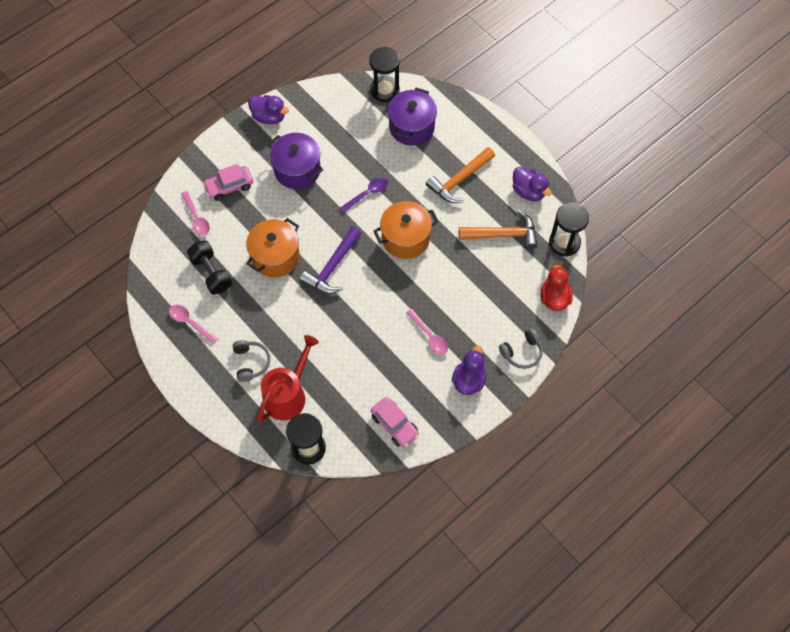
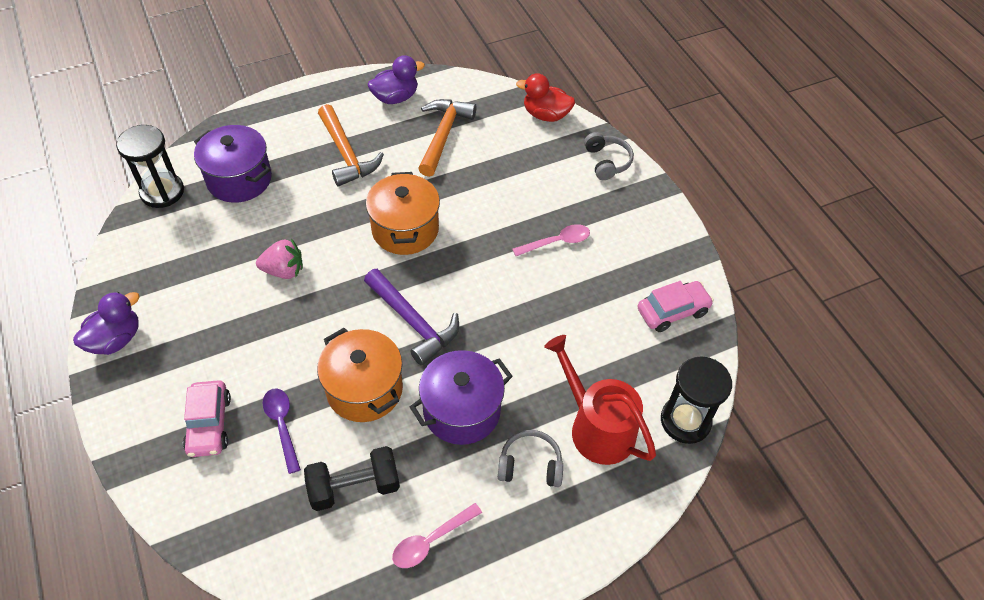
camera: 75 degrees left, 10 degrees down
(196, 218) = (242, 487): pink spoon -> none
(297, 170) = (231, 325): purple pot -> purple pot (462, 410)
(347, 181) = (284, 270): none -> pink strawberry
(367, 194) = (316, 253): purple spoon -> purple spoon (282, 425)
(468, 380) = (629, 220): purple duck -> none
(564, 242) = (478, 87): black hourglass -> none

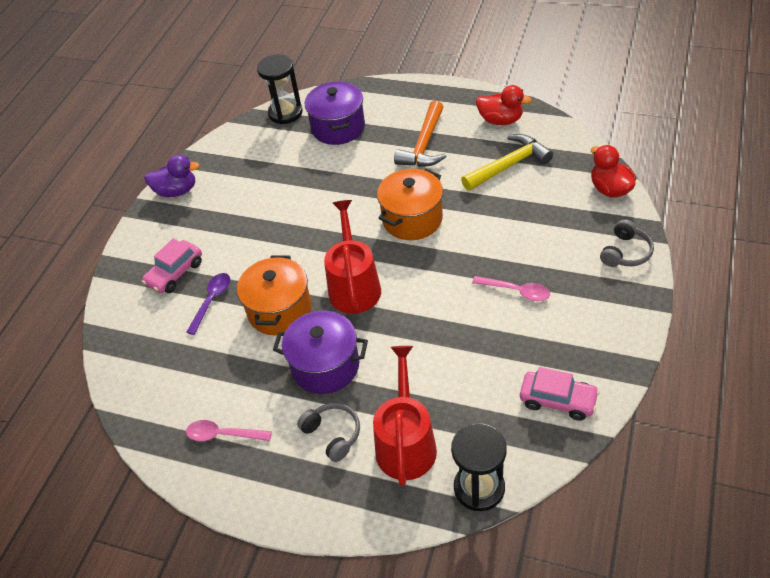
camera: 50 degrees right, 5 degrees down
(284, 270) = (307, 203): pink strawberry -> none
(354, 487) = (214, 368): black dumbbell -> none
(395, 97) = (500, 120): purple duck -> red duck
(413, 322) = (354, 286): purple hammer -> red watering can
(443, 135) = (509, 165): orange hammer -> yellow hammer

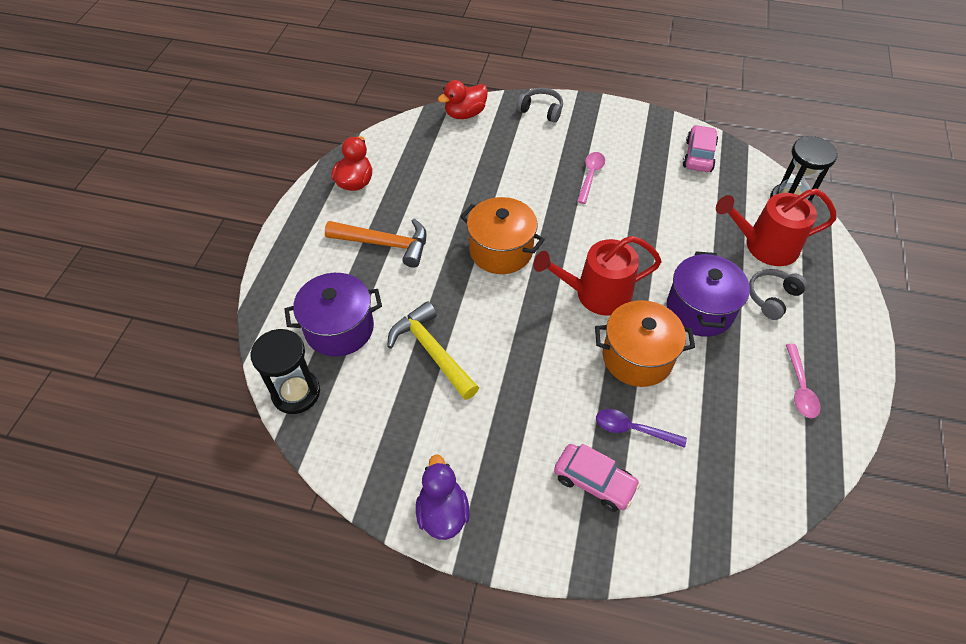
camera: 100 degrees left, 5 degrees up
(509, 165) = (426, 177): yellow hammer -> yellow hammer (432, 351)

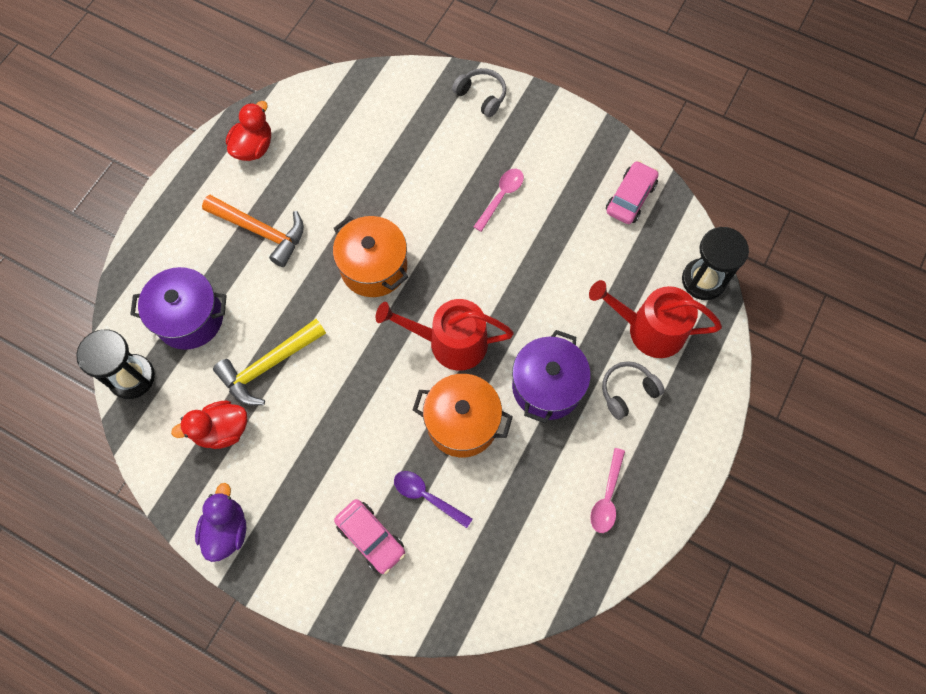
camera: 15 degrees right, 15 degrees up
(432, 351) = (268, 365): yellow hammer -> yellow hammer turned 105 degrees counterclockwise
(465, 114) = (396, 82): red duck -> red duck (222, 430)

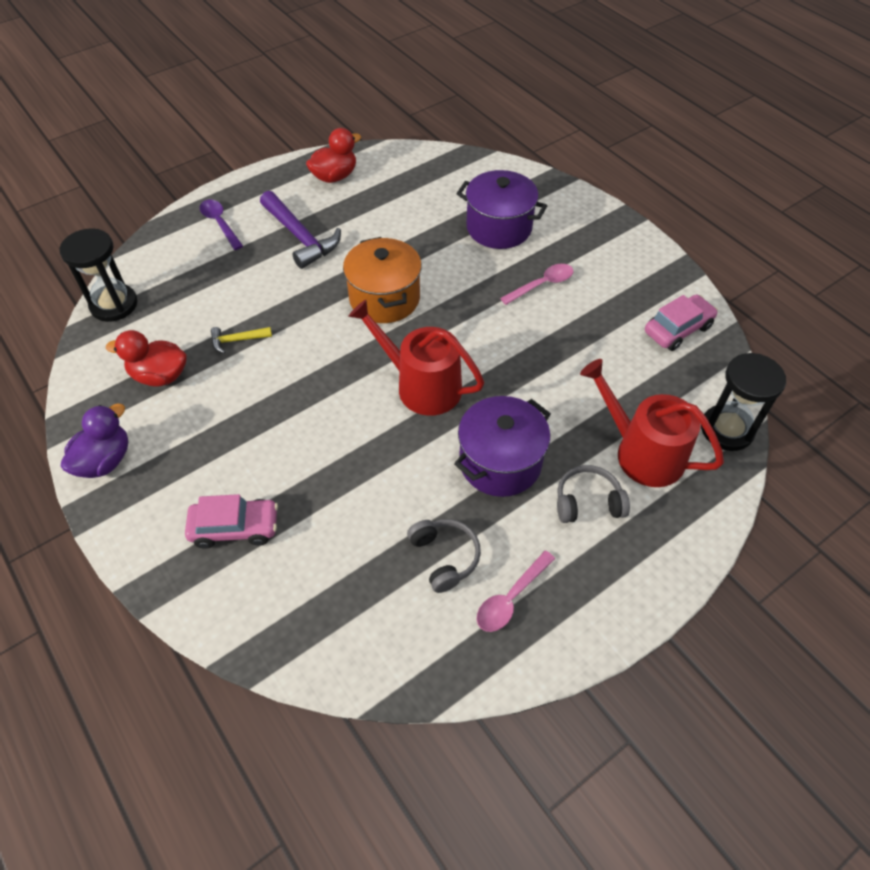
camera: 25 degrees right, 15 degrees down
(190, 318) = (194, 279): purple pot -> purple pot (499, 228)
(261, 231) = (300, 237): orange hammer -> purple hammer
(268, 365) = (237, 340): yellow hammer -> yellow hammer, size x0.50
(371, 538) = (235, 528): pink car -> pink car turned 75 degrees counterclockwise
(427, 496) = (315, 514): purple spoon -> purple spoon (220, 224)
(462, 423) = (392, 460): orange pot -> none
(481, 96) = (566, 203): grey headphones -> grey headphones (444, 557)

